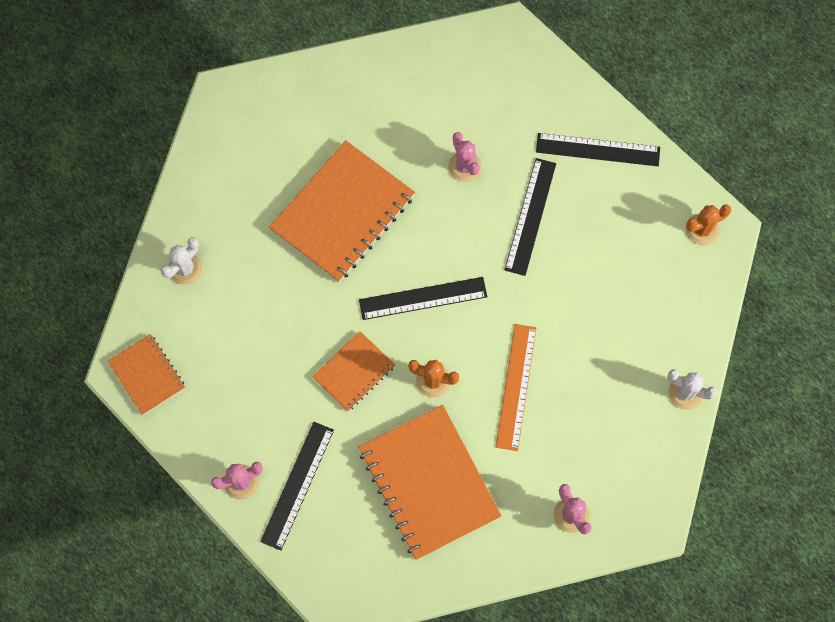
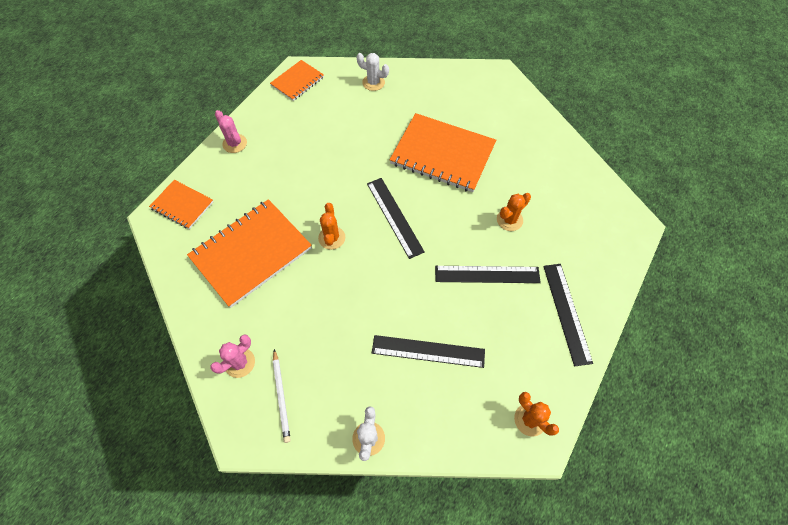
camera: 75 degrees right, 10 degrees down
(297, 485) = (237, 174): black ruler -> black ruler (428, 351)
(354, 372) = (326, 187): orange notebook -> orange notebook (182, 205)
(465, 166) = (509, 220): pink cactus -> orange cactus
(515, 386) = (340, 296): orange ruler -> none
(621, 474) = (281, 396): none -> white pencil

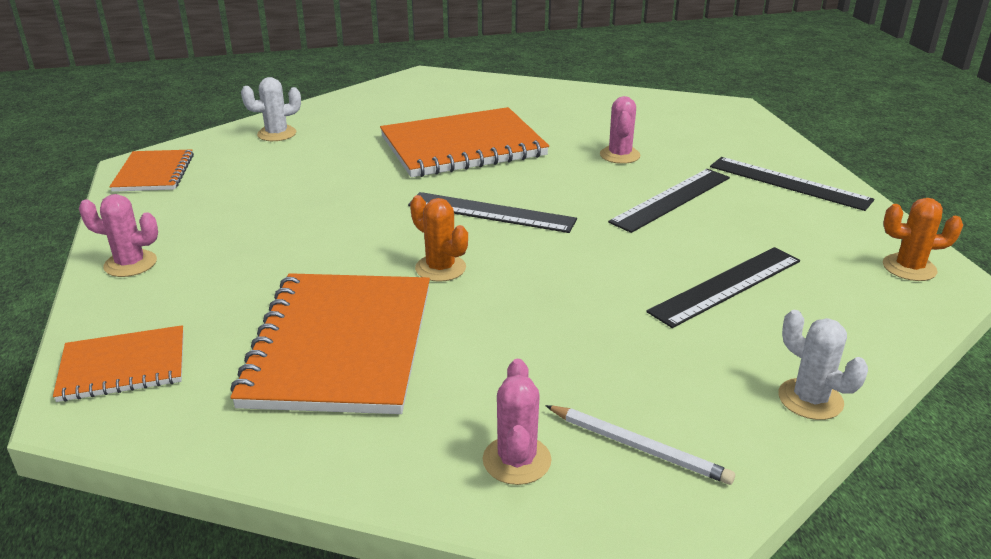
camera: 45 degrees left, 30 degrees down
(509, 220) = (619, 155): orange cactus -> pink cactus

